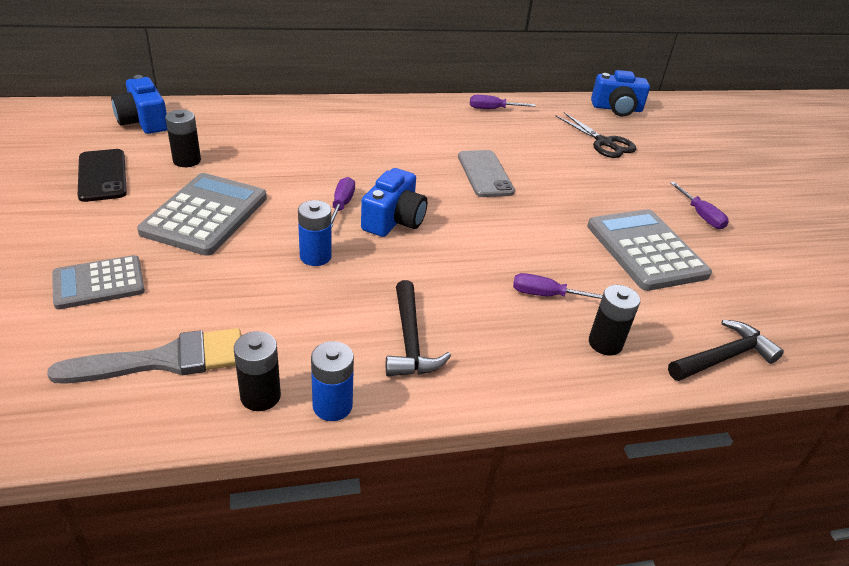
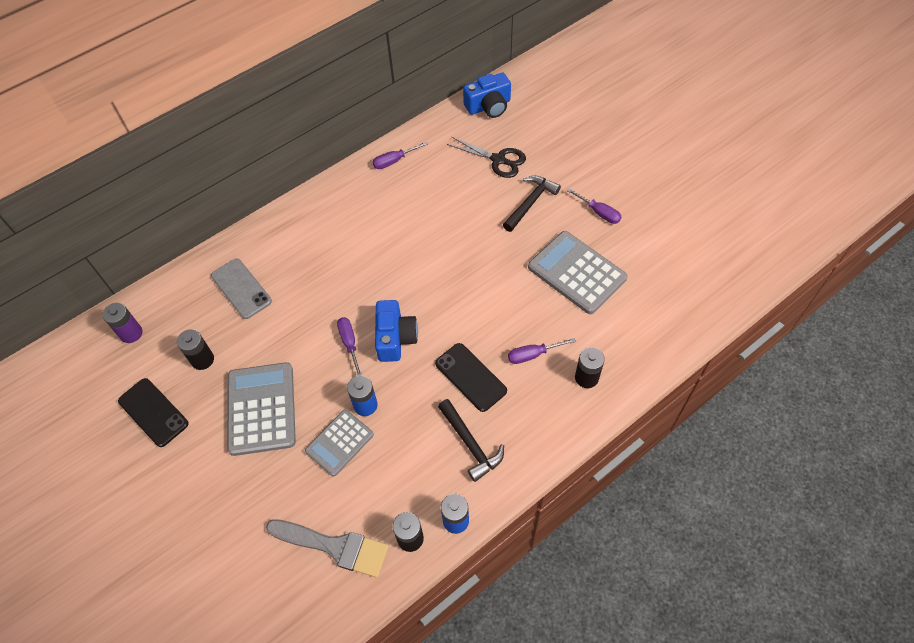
camera: 20 degrees left, 20 degrees up
(99, 283) = (241, 512): grey calculator -> grey calculator (339, 443)
(143, 121) = (131, 333): blue camera -> purple battery
(165, 360) = (334, 546): grey brush -> grey brush turned 60 degrees clockwise
(455, 283) = (470, 377): none -> black phone
(485, 174) = (430, 249): grey phone -> grey phone (241, 288)
(723, 357) = (659, 349): black hammer -> black hammer (530, 203)

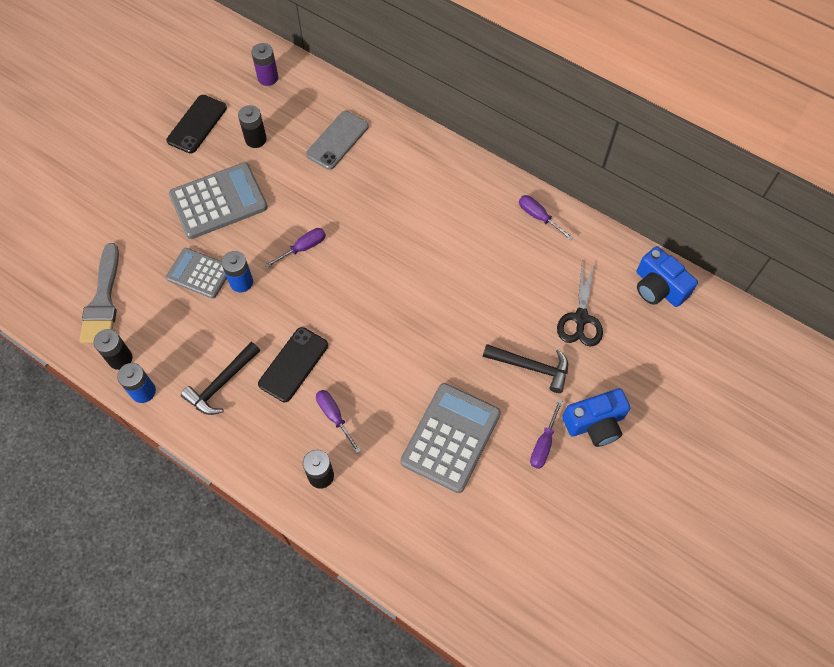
camera: 70 degrees right, 5 degrees up
(395, 338) = (319, 285): blue camera -> blue camera (595, 423)

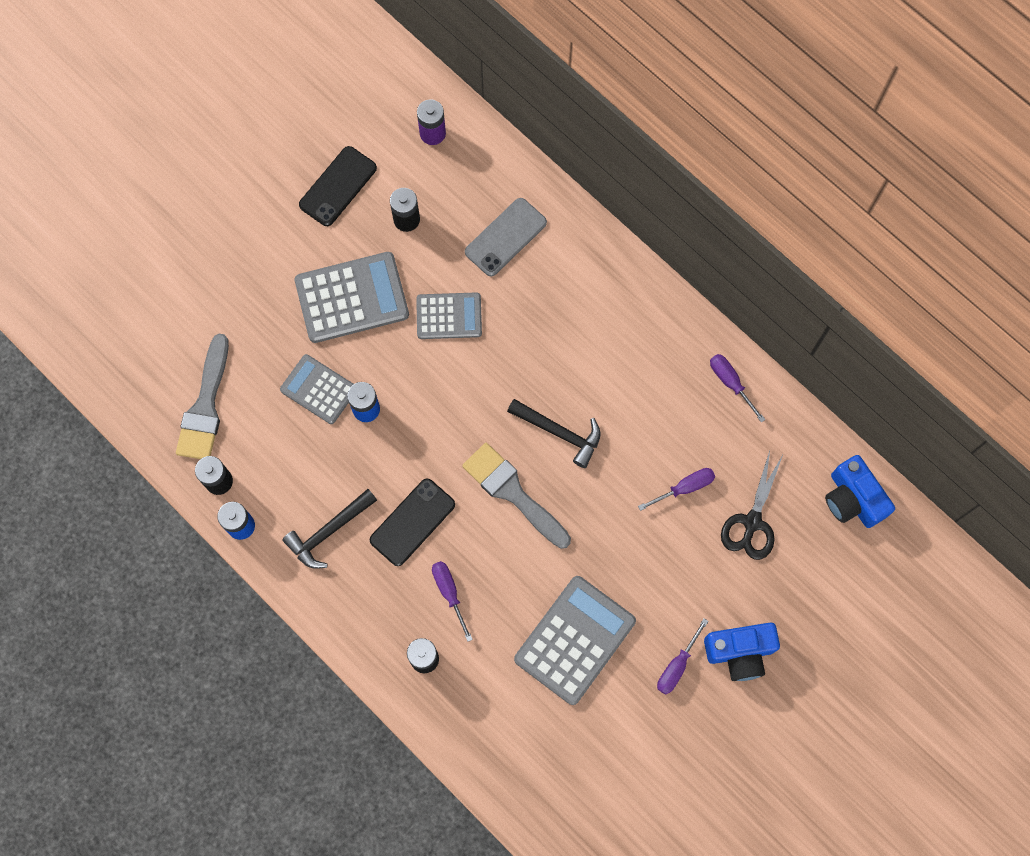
camera: 10 degrees right, 10 degrees up
(300, 203) = (449, 316): none -> grey calculator
(303, 248) = (443, 377): purple screwdriver -> purple screwdriver (684, 488)
(375, 327) = (512, 492): none -> grey brush
(531, 367) = (682, 572): black hammer -> black hammer (559, 432)

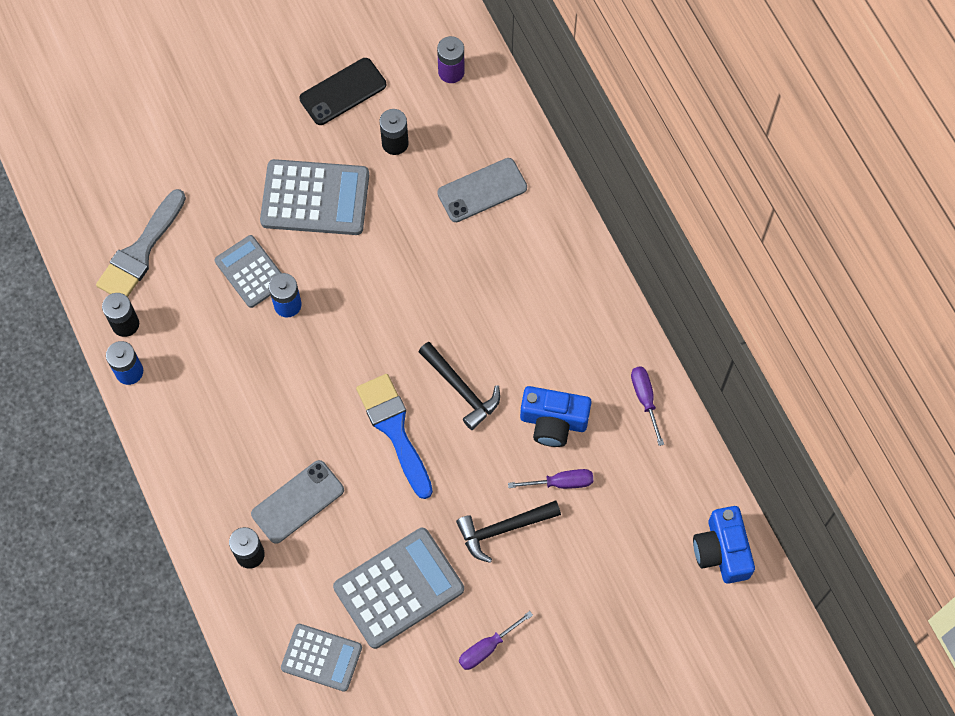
camera: 20 degrees right, 5 degrees down
(329, 532) = (208, 405): black hammer -> black hammer (503, 529)
(412, 522) = (289, 424): black phone -> none
(449, 316) = (399, 245): grey calculator -> grey calculator (321, 657)
(449, 593) = (297, 502): purple screwdriver -> grey phone
(512, 492) = (394, 429): grey brush -> blue brush
(740, 652) = (553, 657): blue camera -> blue camera (553, 421)
(752, 523) = (613, 538): black scissors -> none

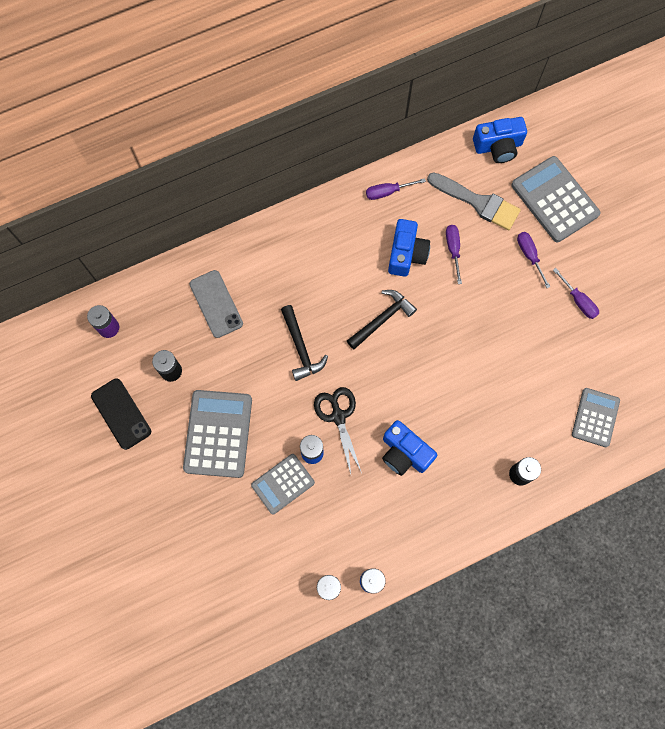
camera: 90 degrees left, 5 degrees up
(140, 251) = (262, 578): grey brush -> grey brush (478, 202)
(283, 413) = (404, 453): none -> blue camera
(297, 502) = (476, 439): grey phone -> none
(333, 335) = (338, 416): none -> black scissors
(394, 429) = (415, 368): blue brush -> none
(399, 588) = (539, 362): grey calculator -> grey calculator (554, 199)
(503, 529) = (490, 289): black hammer -> black hammer (301, 348)
(553, 585) = (529, 256): none -> purple screwdriver

